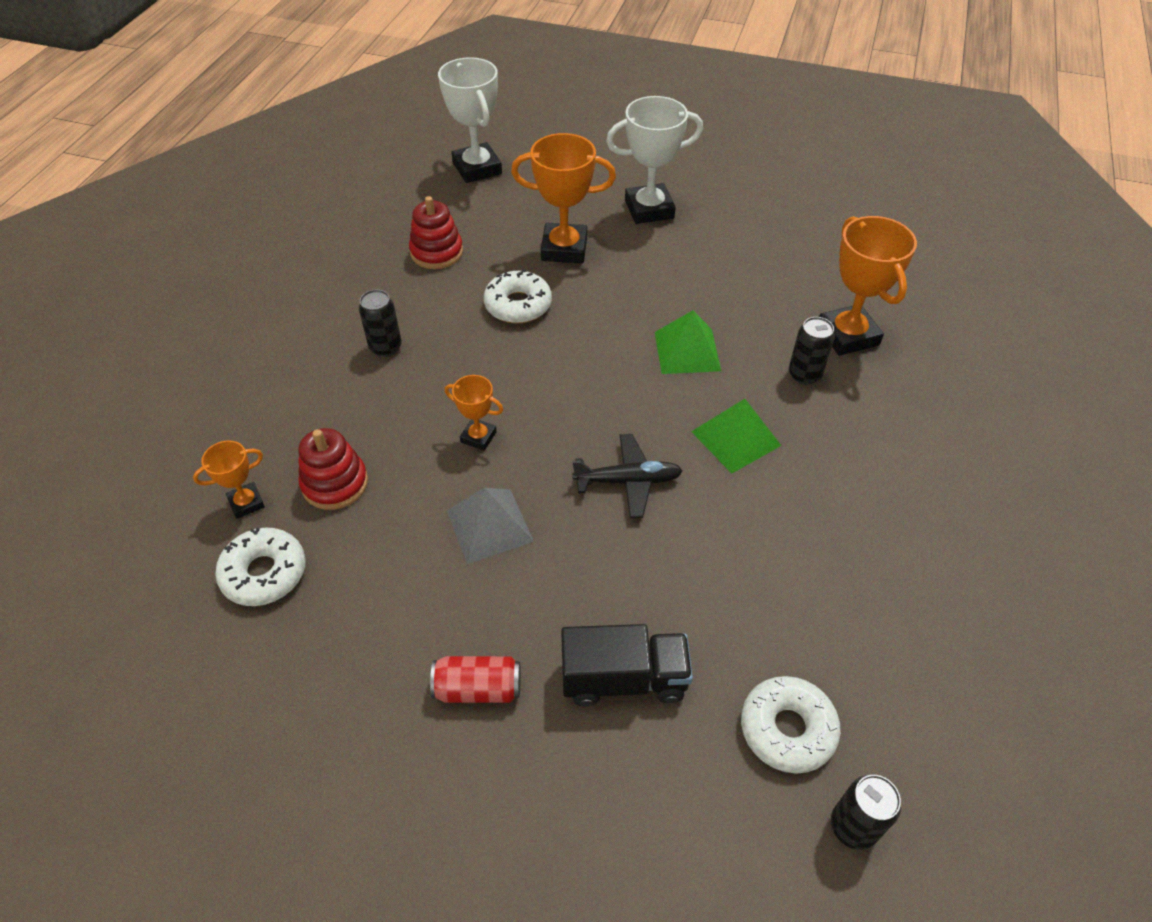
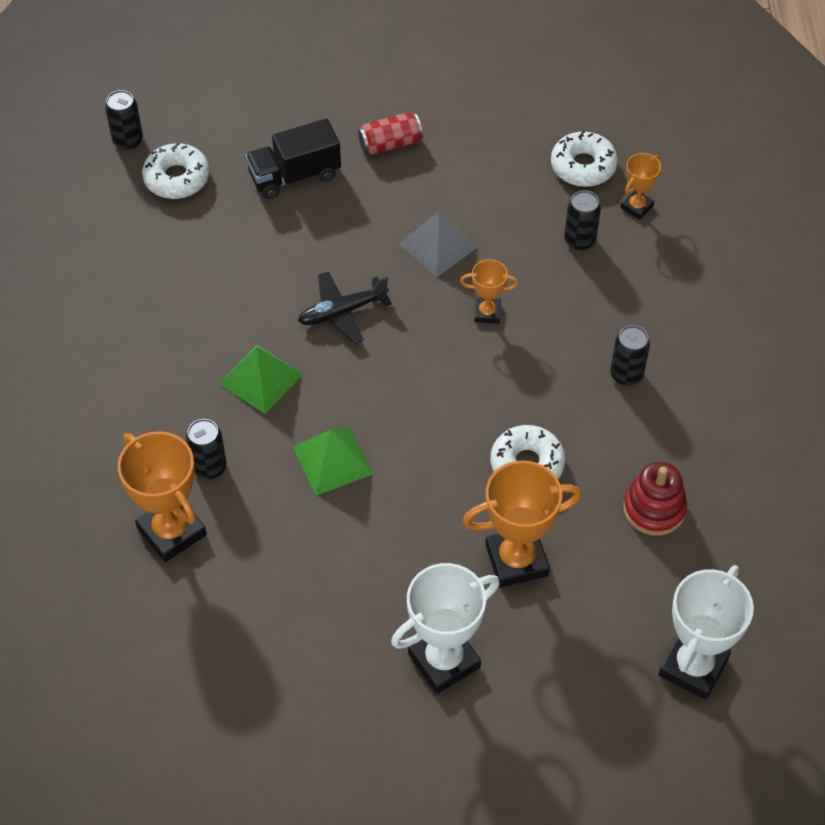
camera: 160 degrees right, 5 degrees up
(335, 483) = (579, 240): red stacking toy -> black can
(477, 168) = (693, 667): white trophy -> white trophy turned 75 degrees clockwise

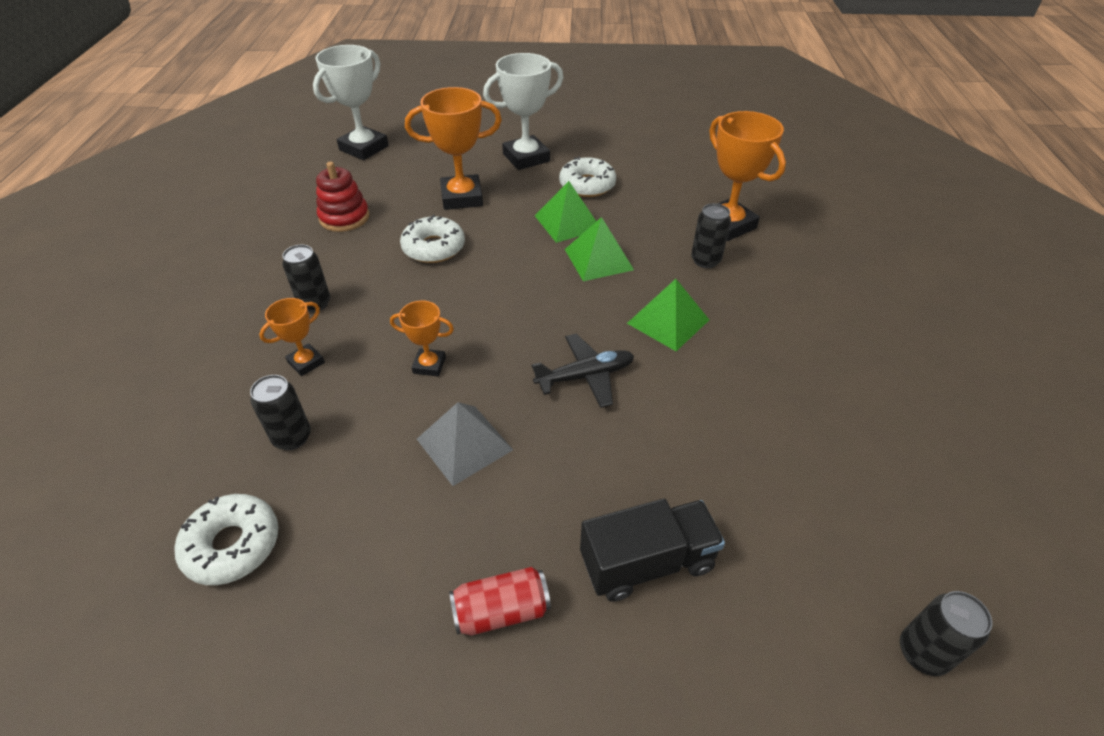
camera: 175 degrees left, 10 degrees down
(177, 178) = (820, 572): white donut -> white donut (587, 185)
(372, 521) = (567, 222): none -> green pyramid
(636, 207) = (197, 477): orange trophy -> orange trophy (306, 362)

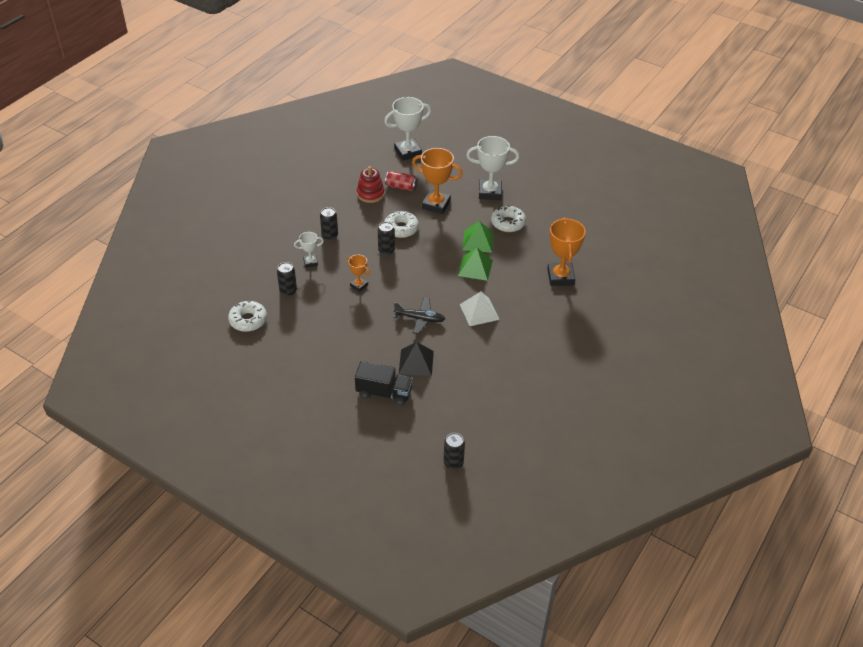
camera: 30 degrees right, 0 degrees up
(306, 362) = (310, 262): orange trophy -> white trophy
(464, 444) = (350, 323): grey pyramid -> none
(501, 611) = (322, 382): red can -> red can (401, 187)
(649, 461) = (416, 362): none -> black pyramid
(668, 321) = (479, 311): green pyramid -> white pyramid
(705, 260) = (528, 291): black can -> black can (386, 250)

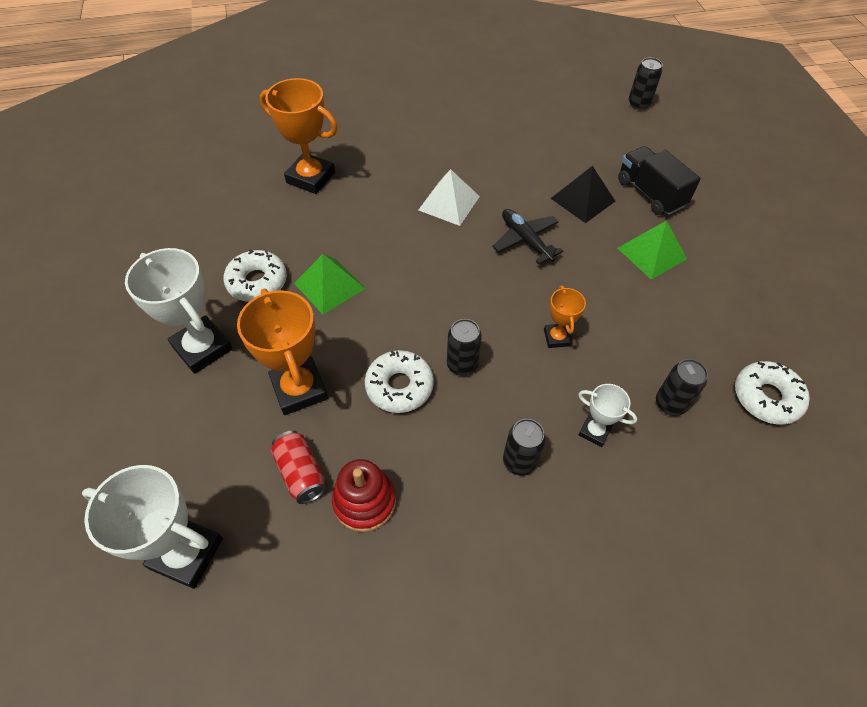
camera: 135 degrees left, 10 degrees up
(475, 268) = (382, 254): green pyramid -> green pyramid (651, 253)
(560, 277) = (310, 178): orange trophy -> orange trophy turned 75 degrees clockwise

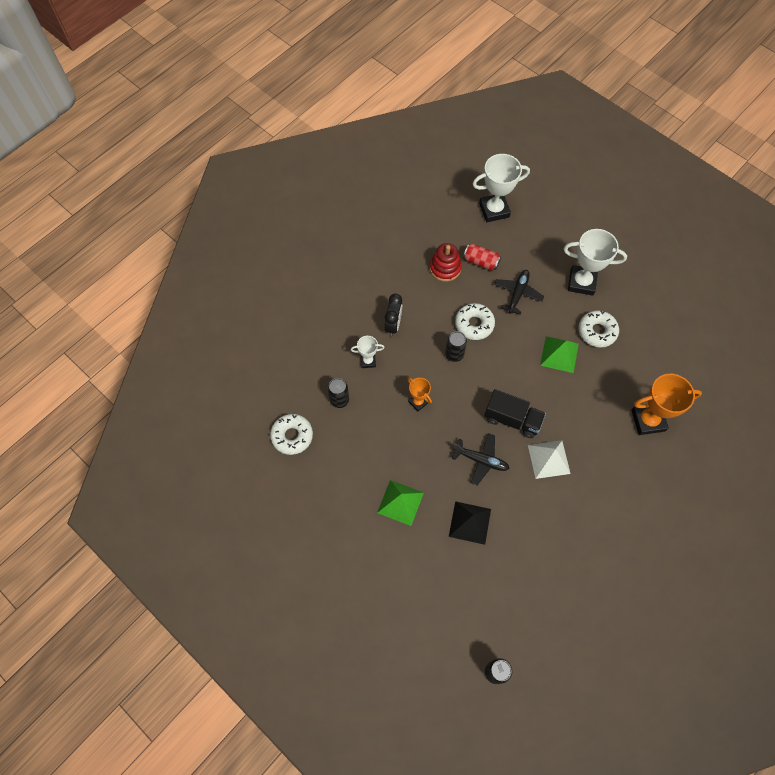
camera: 145 degrees right, 10 degrees up
(299, 389) = (517, 293): orange trophy -> black plane
(519, 461) = (393, 325): black can -> black clock
(650, 193) = (430, 561): black truck -> black truck (512, 419)

